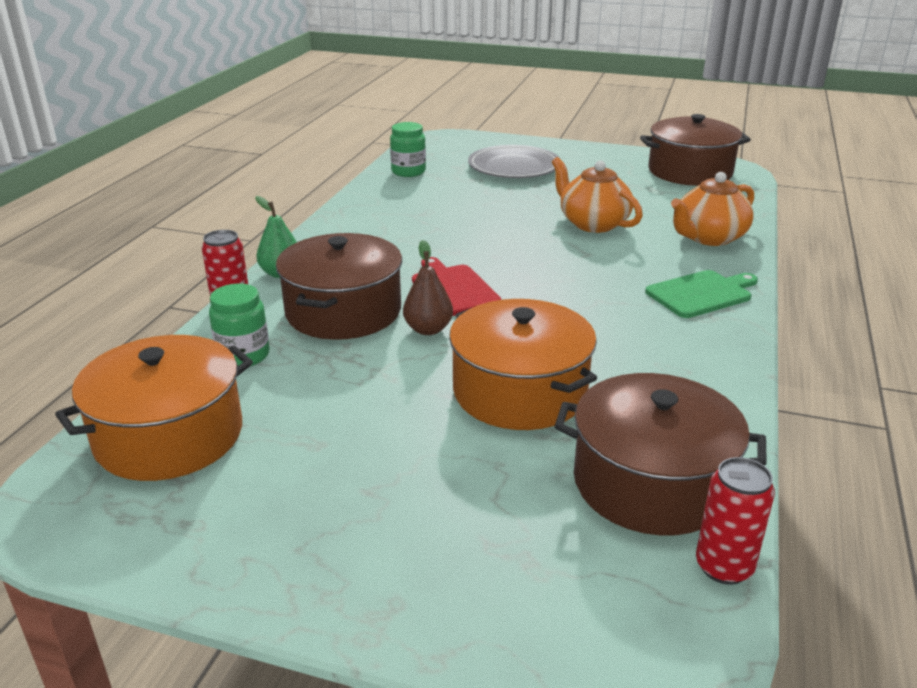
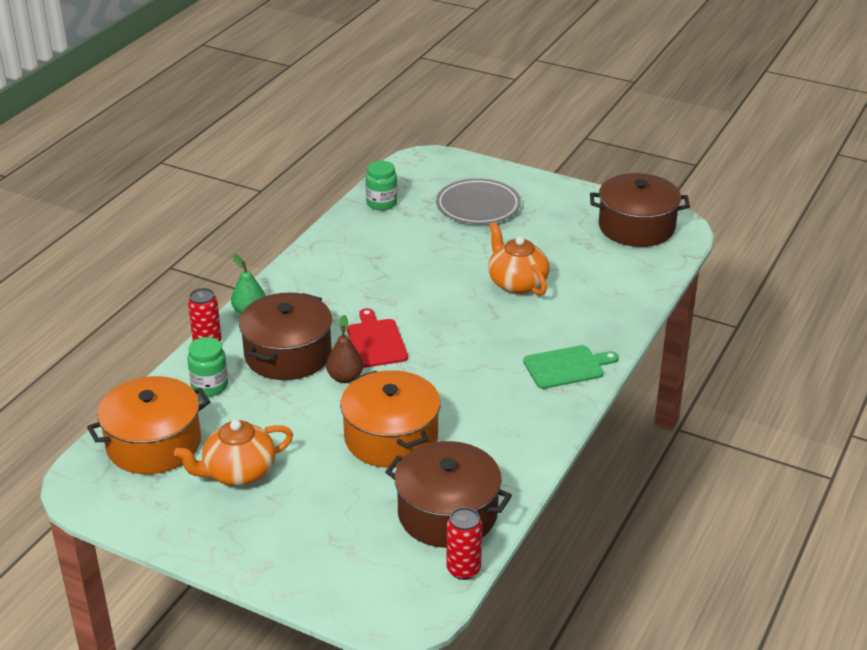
camera: 10 degrees right, 5 degrees up
(709, 238) = (606, 309): orange teapot -> orange teapot (238, 472)

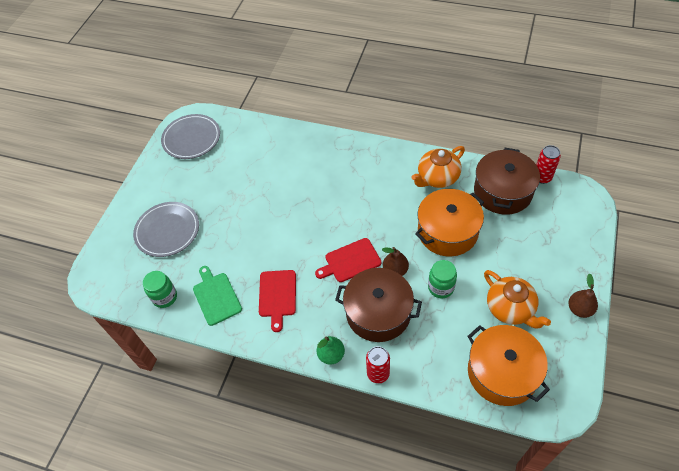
camera: 95 degrees left, 20 degrees up
(204, 542) = (579, 309): none -> brown pear
(209, 386) = (428, 355): green jar -> green jar (441, 287)
(348, 280) = (277, 296): none -> red cutting board
(516, 283) = (267, 193): orange teapot -> orange teapot (437, 178)
(567, 367) = (353, 156): green cutting board -> green cutting board (216, 296)
(636, 227) = (191, 139): brown pot -> grey plate

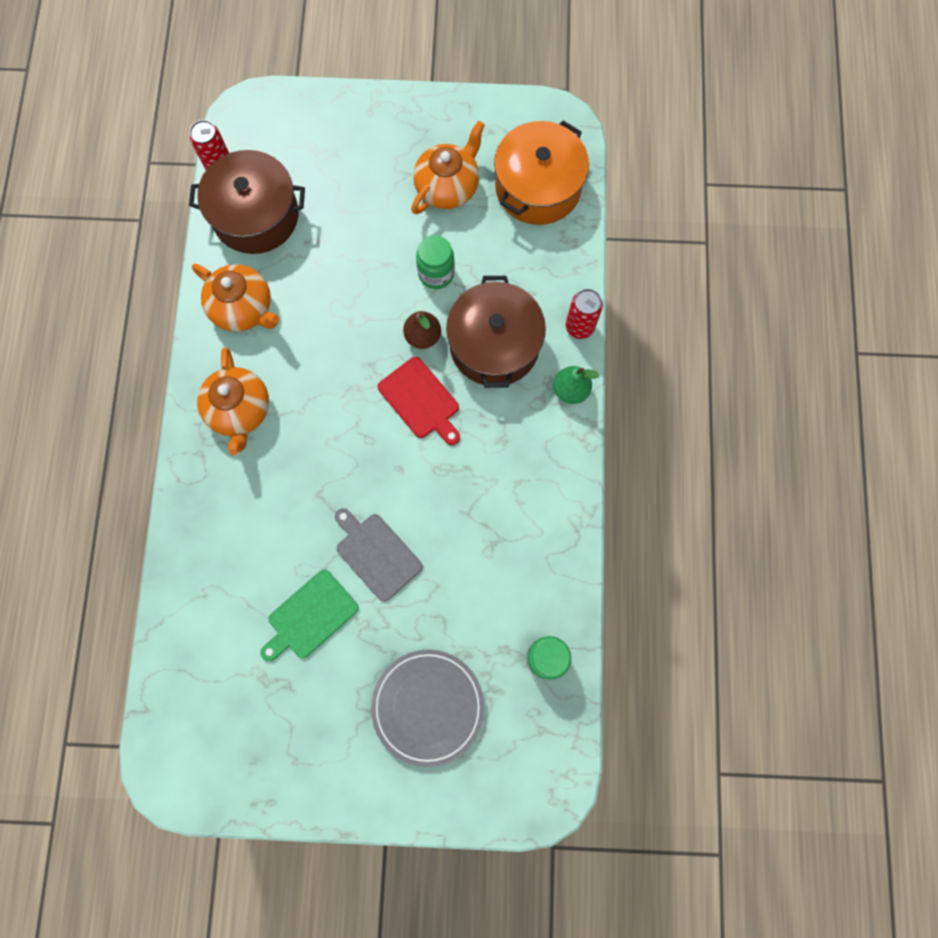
camera: 110 degrees left, 20 degrees up
(191, 139) = (219, 749): grey plate -> none
(216, 296) = (525, 578): green cutting board -> green cutting board (310, 617)
(262, 221) = (376, 554): none -> grey cutting board
(277, 296) = (502, 487): red cutting board -> none
(371, 168) = (240, 410): none -> orange teapot
(447, 231) = (342, 279): orange pot -> none
(579, 309) = (429, 111): brown pear -> none

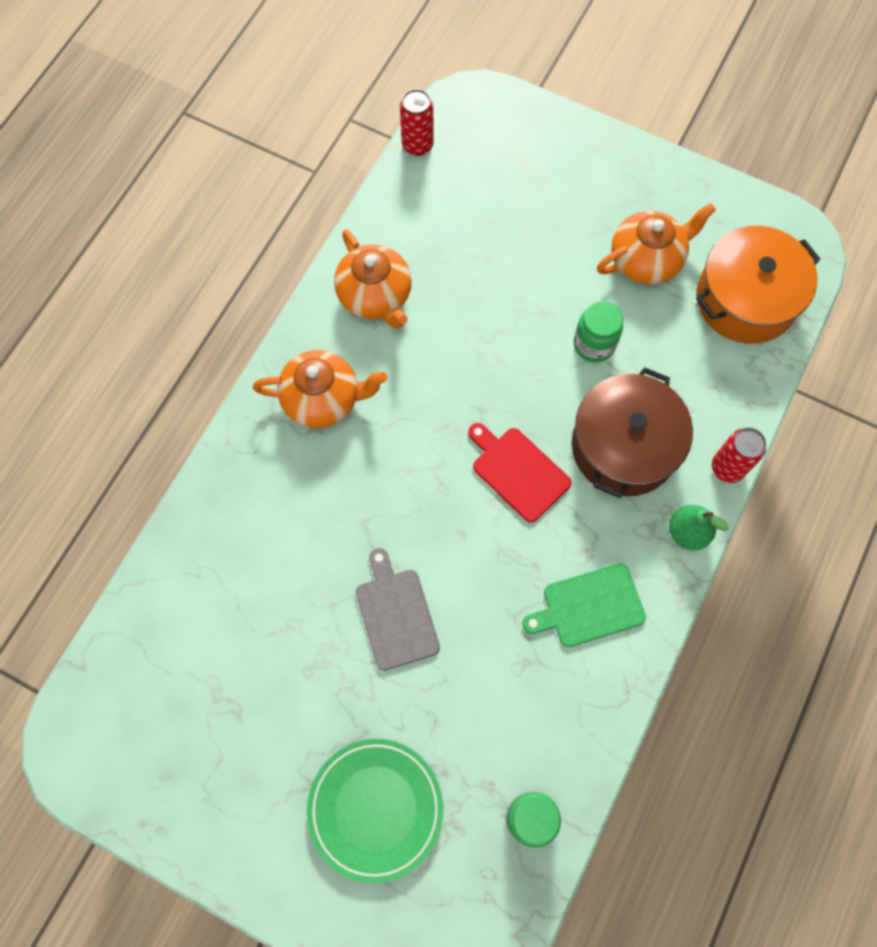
camera: 25 degrees right, 5 degrees down
(240, 410) = (323, 399): orange teapot -> orange teapot turned 105 degrees counterclockwise
(256, 215) = (431, 208): brown pot -> none
(310, 617) = (295, 649): green cutting board -> green cutting board (589, 606)
(421, 400) = (517, 471): red cutting board -> red cutting board turned 150 degrees clockwise
(423, 336) = (550, 404): brown pear -> none
(428, 706) = (375, 809): grey plate -> green plate

